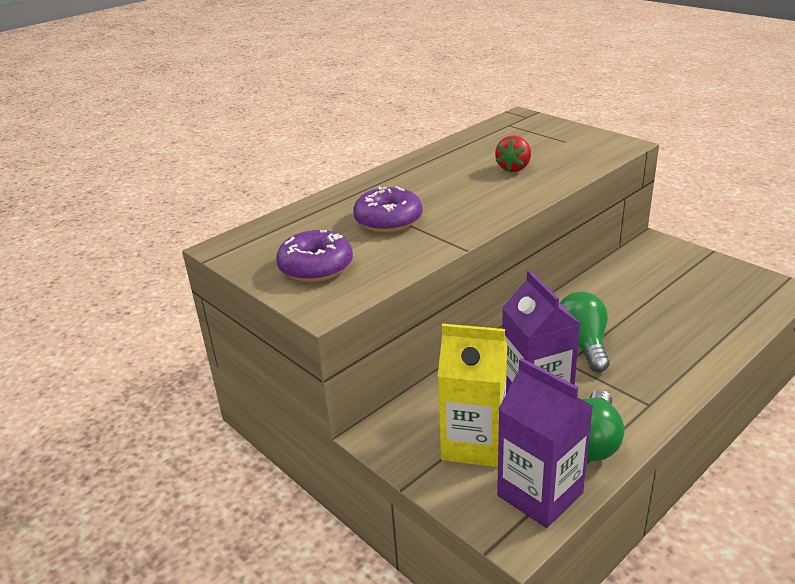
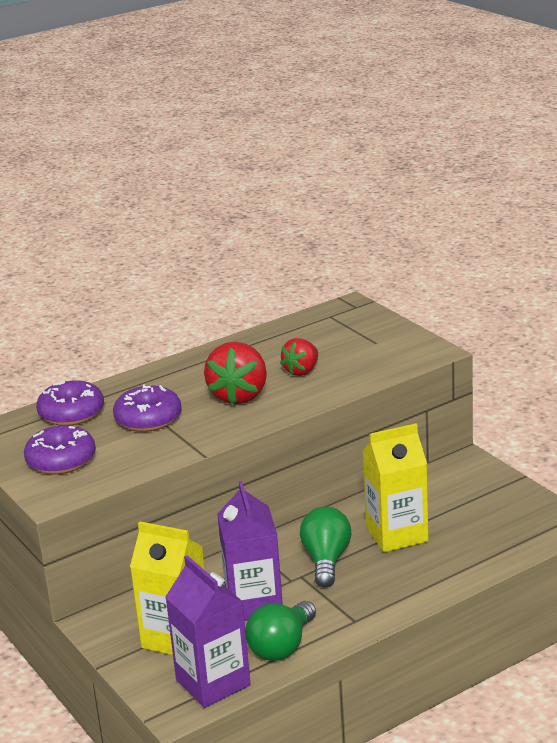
camera: 10 degrees right, 5 degrees down
(306, 221) = (71, 413): none -> purple donut
(467, 193) = (239, 396): none -> red strawberry
(635, 313) = (397, 534): none -> yellow carton

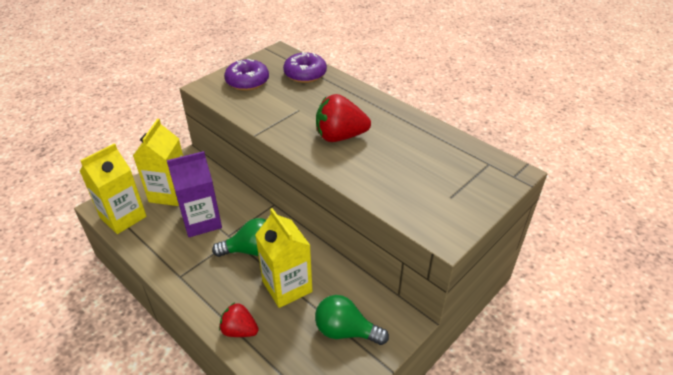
camera: 75 degrees right, 15 degrees up
(148, 419) = (301, 103): purple donut -> none
(213, 683) = (123, 217): purple carton -> yellow carton
(282, 647) = (154, 242): green light bulb -> green light bulb (345, 331)
(302, 371) = (386, 161): red strawberry -> red strawberry (239, 330)

